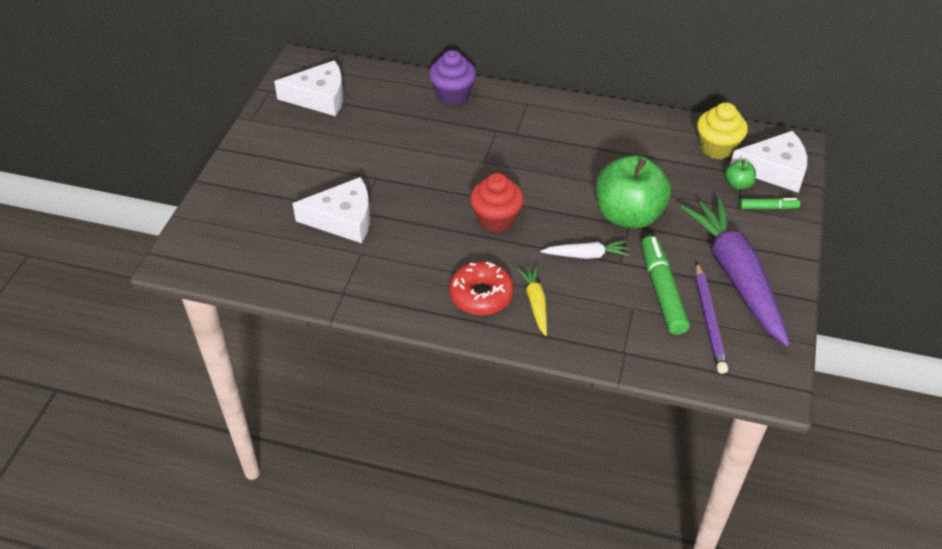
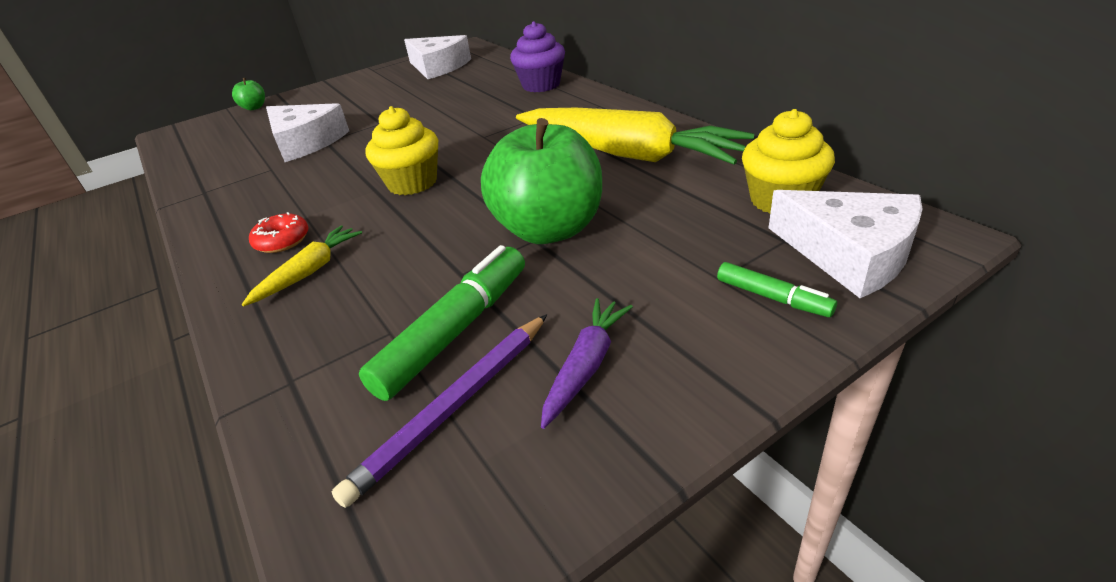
camera: 45 degrees right, 10 degrees down
(481, 295) = (282, 241): red donut -> red donut, size x0.62
(496, 219) = (412, 183): red cupcake -> yellow cupcake
(586, 255) = (437, 249): white carrot -> none
(601, 143) = (627, 153): none -> yellow carrot
(735, 276) = (586, 366): purple carrot -> purple carrot, size x0.45
(738, 184) = (758, 250): green apple -> green apple (254, 107)

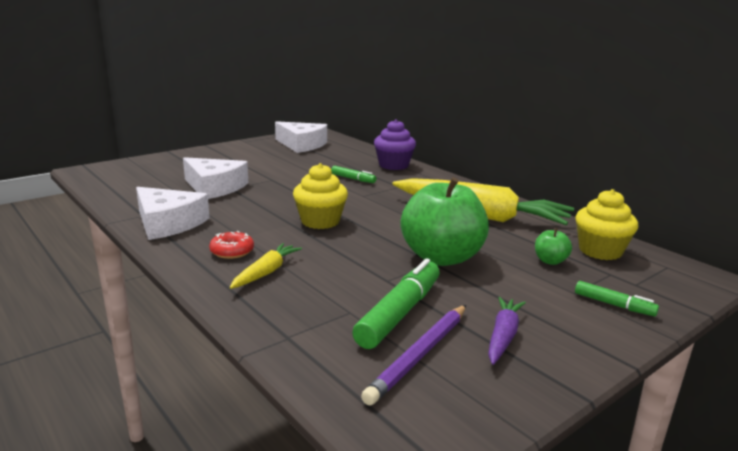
camera: 10 degrees left, 15 degrees down
(254, 107) = (153, 159): green apple -> green apple (550, 261)
(481, 112) = (353, 179): none -> green marker
(849, 253) = (655, 284): white cheese -> white cheese (168, 223)

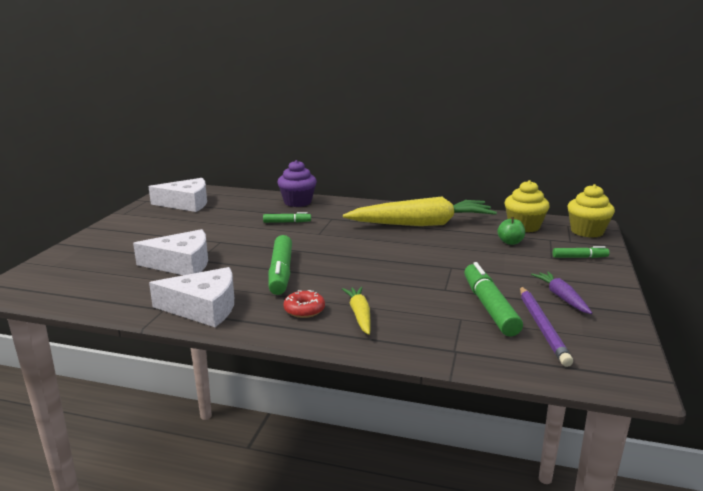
camera: 35 degrees left, 0 degrees up
(271, 216) = (281, 272): none -> green marker
(320, 221) = (325, 264): yellow cupcake -> yellow cupcake (587, 231)
(442, 257) = (450, 262): green apple -> none

